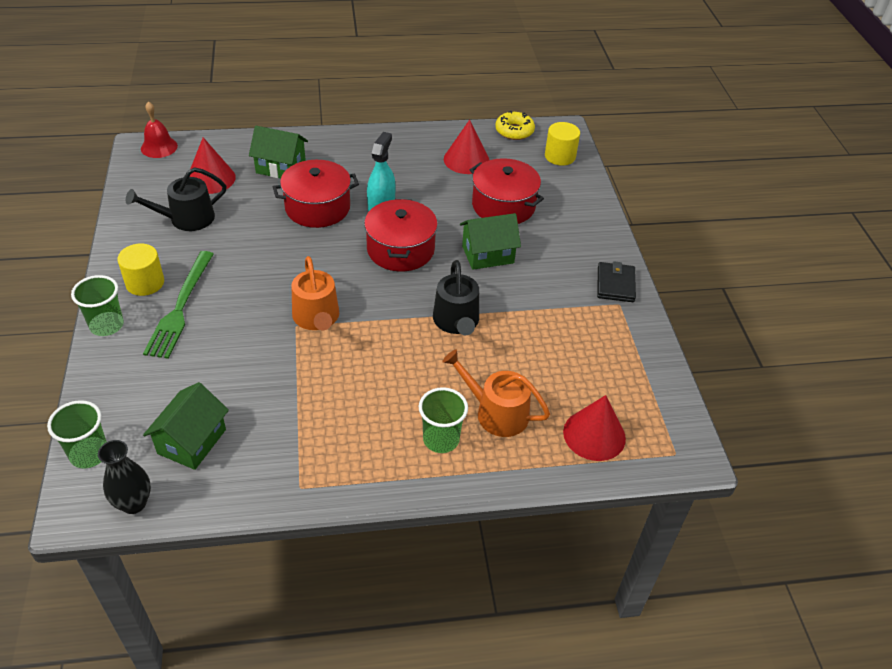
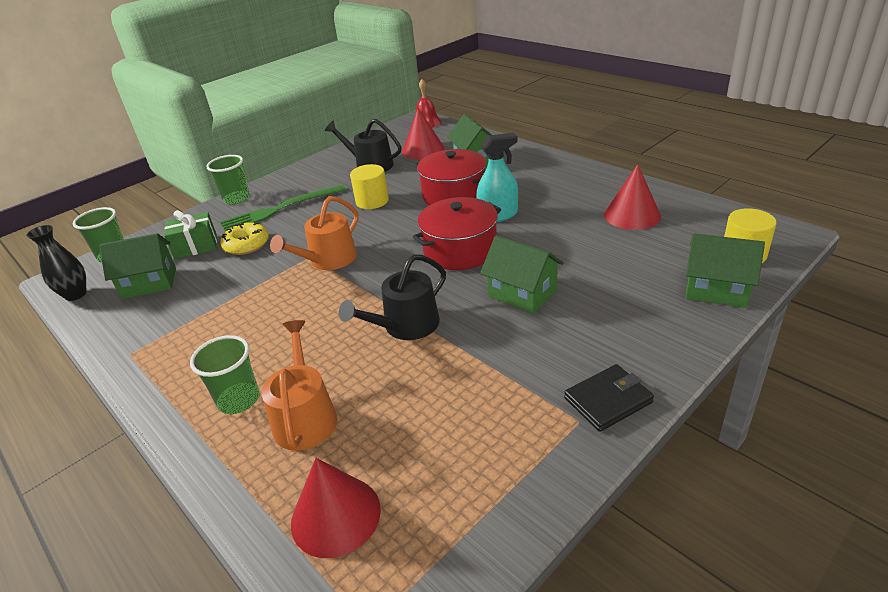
camera: 60 degrees right, 10 degrees down
(145, 283) = (290, 187): yellow cylinder -> yellow cylinder (372, 201)
(166, 388) = (196, 247): none -> green gift
(503, 205) = (606, 265): red pot -> none
(514, 131) = (724, 213): yellow donut -> yellow donut (246, 245)
(576, 188) = (716, 289): none -> green house

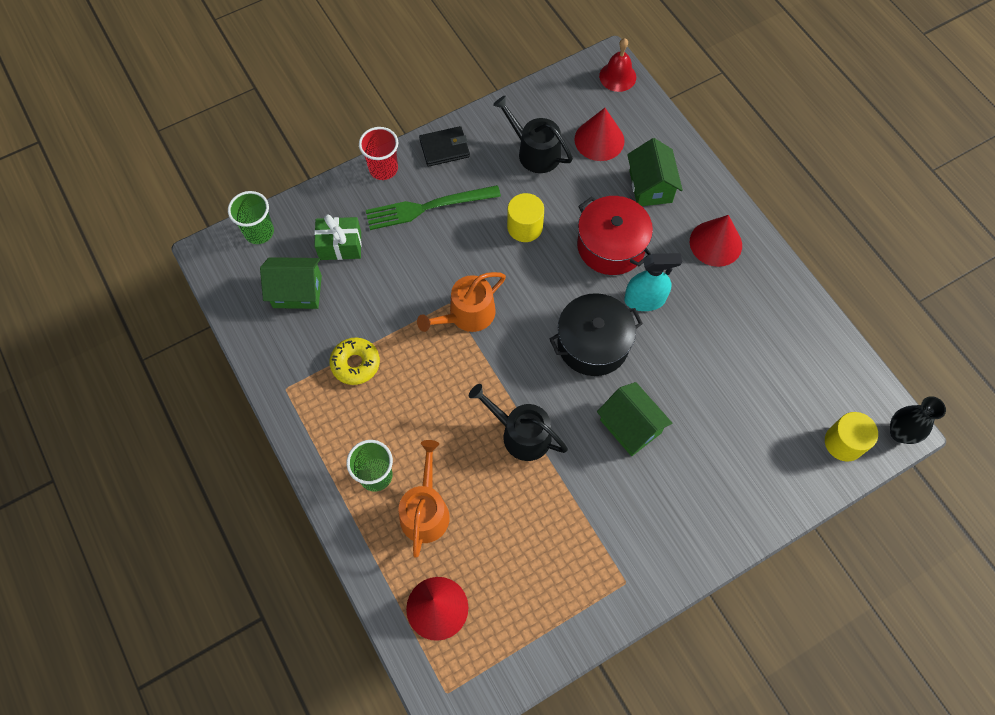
camera: 10 degrees right, 30 degrees up
(76, 294) = (229, 285): black vase -> black vase (900, 433)
(236, 199) = (383, 169): green cup -> red cup
(246, 245) = (390, 260): yellow donut -> yellow donut (355, 364)
(405, 326) = (520, 434): black watering can -> black watering can turned 60 degrees clockwise
(460, 250) = (593, 344): red pot -> black pot
(608, 400) = (654, 570): black wallet -> black wallet (444, 148)
(632, 215) = (772, 347): red cone -> red cone (715, 243)
(716, 289) = (796, 480): green house -> none

